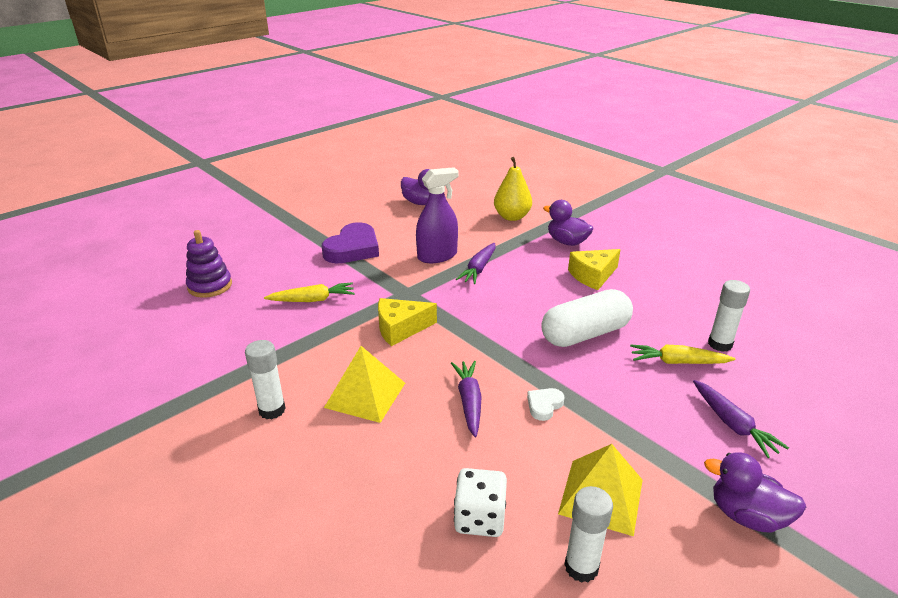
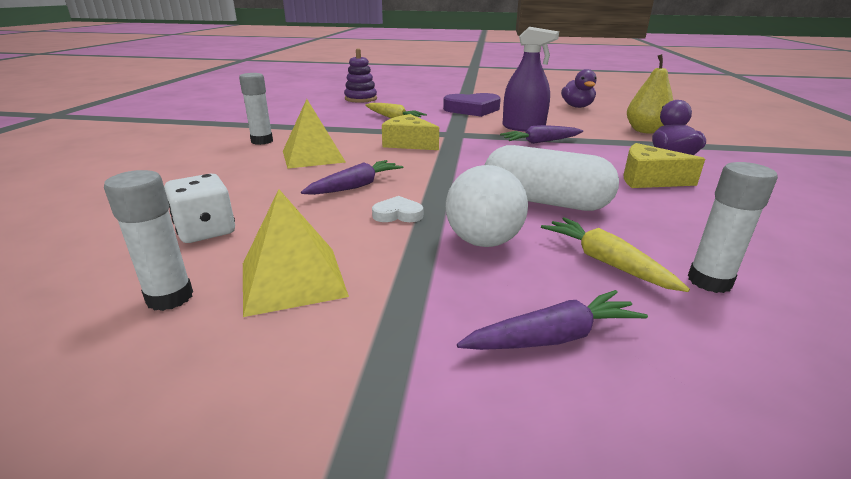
camera: 50 degrees right, 5 degrees down
(617, 390) = (483, 241): none -> white ball
(732, 424) = (553, 337): purple carrot -> purple carrot turned 135 degrees counterclockwise
(746, 516) = (365, 404): purple duck -> none

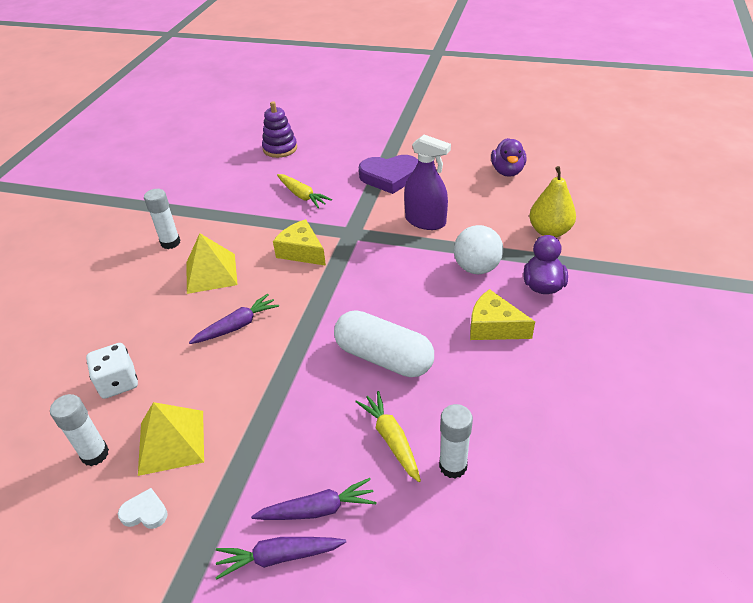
camera: 10 degrees right, 15 degrees up
(398, 214) = (260, 369): white heart -> white heart (145, 512)
(483, 241) = (313, 408): white ball -> white ball (476, 268)
(540, 142) = (429, 252): purple carrot -> purple carrot (279, 557)

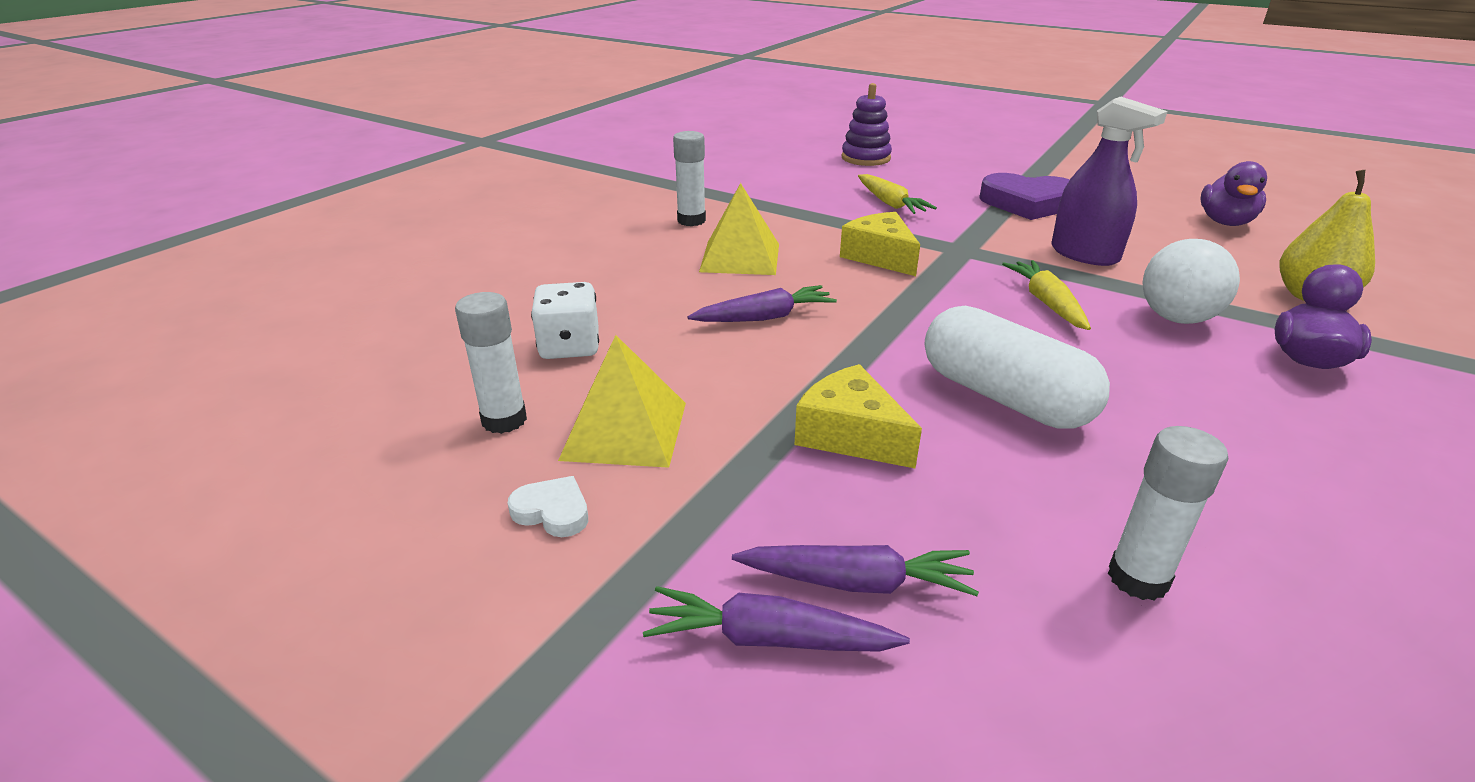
camera: 15 degrees right, 10 degrees down
(391, 439) = (1011, 509): yellow carrot -> yellow carrot (1046, 303)
(494, 327) = (1214, 395): yellow cheese -> yellow cheese (850, 435)

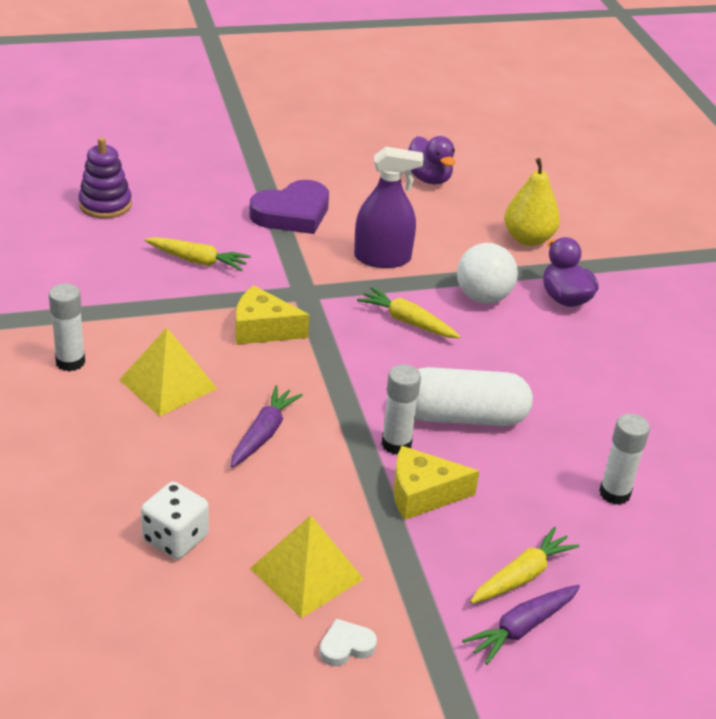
camera: 50 degrees left, 5 degrees up
(504, 420) = (227, 617): white glue stick -> white glue stick (396, 444)
(856, 582) = (522, 576): purple carrot -> yellow carrot

